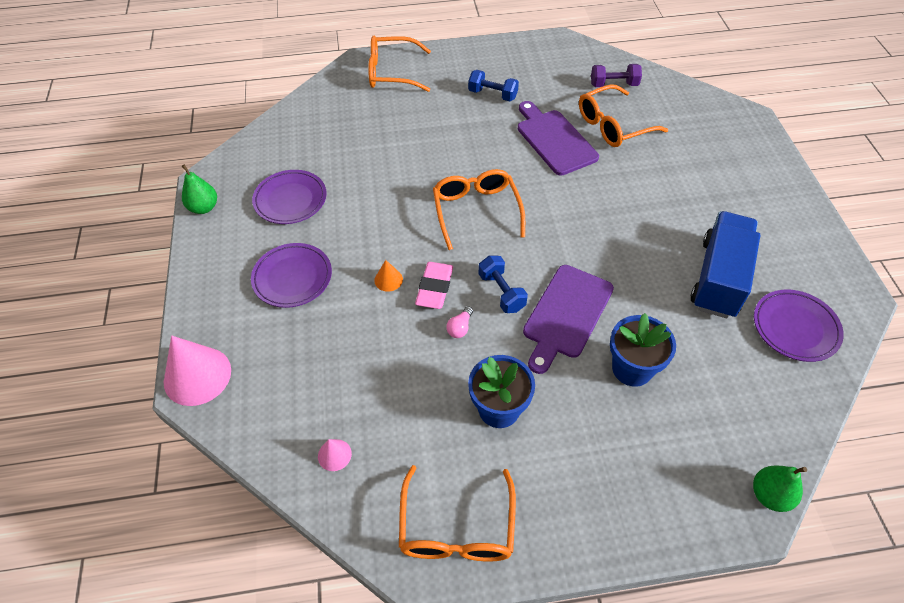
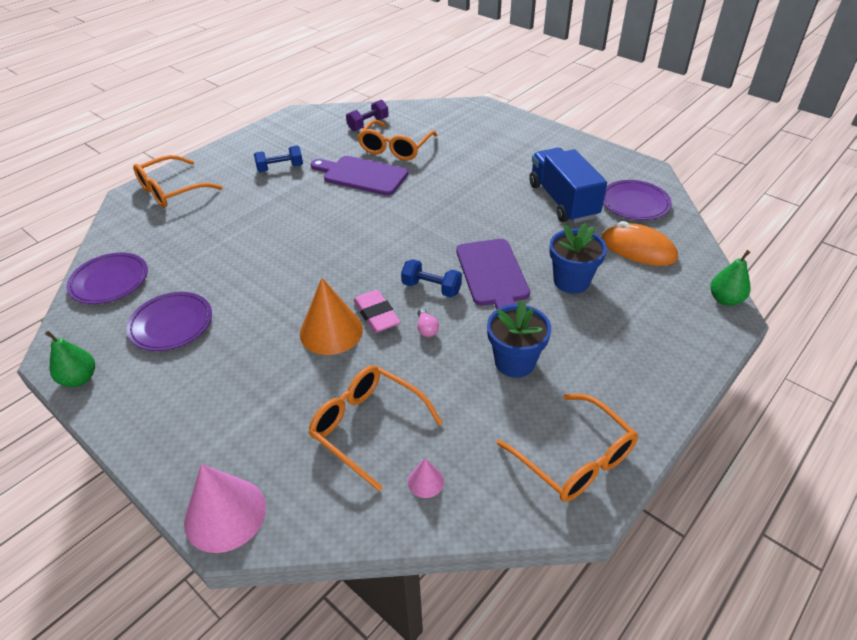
camera: 40 degrees left, 10 degrees down
(292, 278) = (239, 380): purple plate -> purple plate (110, 282)
(388, 280) = (331, 331): orange cone -> orange cone, size x2.12
(476, 211) = (352, 247): orange glasses -> orange glasses (367, 427)
(739, 380) = (638, 249): none -> orange mouse

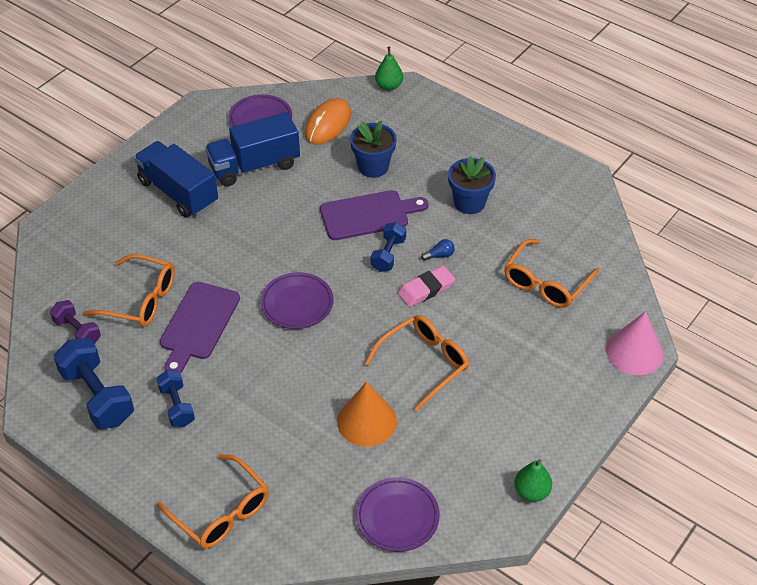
camera: 95 degrees left, 5 degrees up
(171, 325) = (455, 440): purple plate -> purple plate (297, 304)
(303, 135) = (97, 396): none -> blue dumbbell
(331, 331) = (449, 318): orange cone -> orange cone (367, 421)
(425, 481) = (584, 248): pink cone -> none
(426, 329) = (439, 255): pink light bulb -> blue light bulb
(521, 160) = (178, 192): none -> blue truck
(574, 459) = (551, 176): orange glasses -> orange glasses (424, 363)

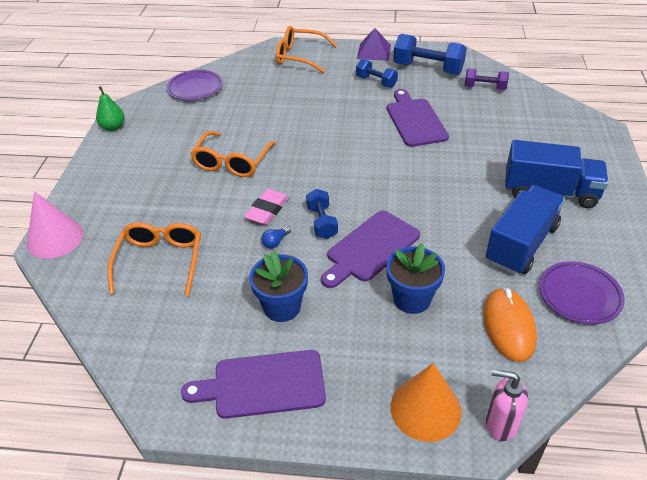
camera: 150 degrees right, 5 degrees down
(122, 467) = (374, 51): none -> purple pyramid
(140, 299) = (471, 117): orange glasses -> none
(297, 304) = (361, 158): purple plate -> none
(367, 421) = (248, 119): orange cone -> orange cone (425, 409)
(389, 86) = (500, 424): green pear -> pink soap dispenser
(513, 162) = (263, 385): none -> purple cutting board

